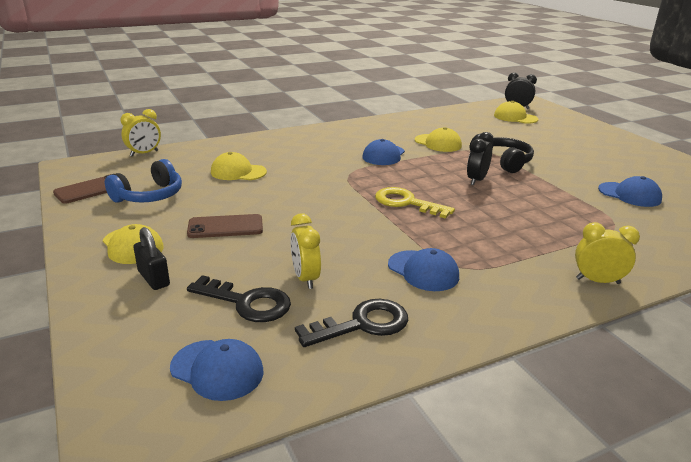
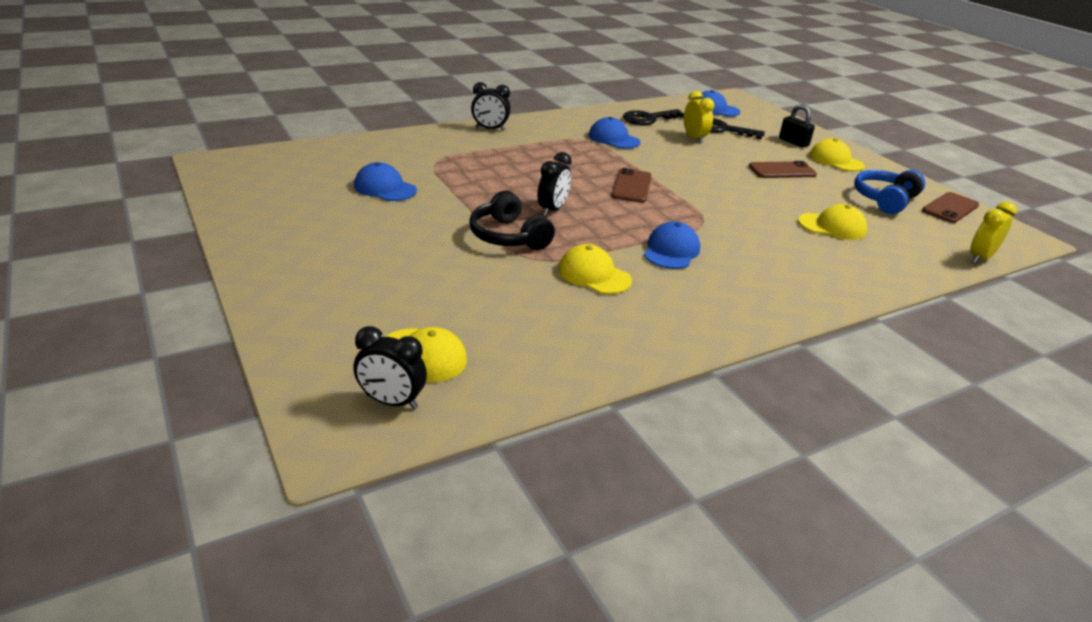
camera: 175 degrees right, 5 degrees up
(406, 203) = (631, 186): yellow key -> brown phone
(597, 281) = (490, 129): yellow clock -> black clock

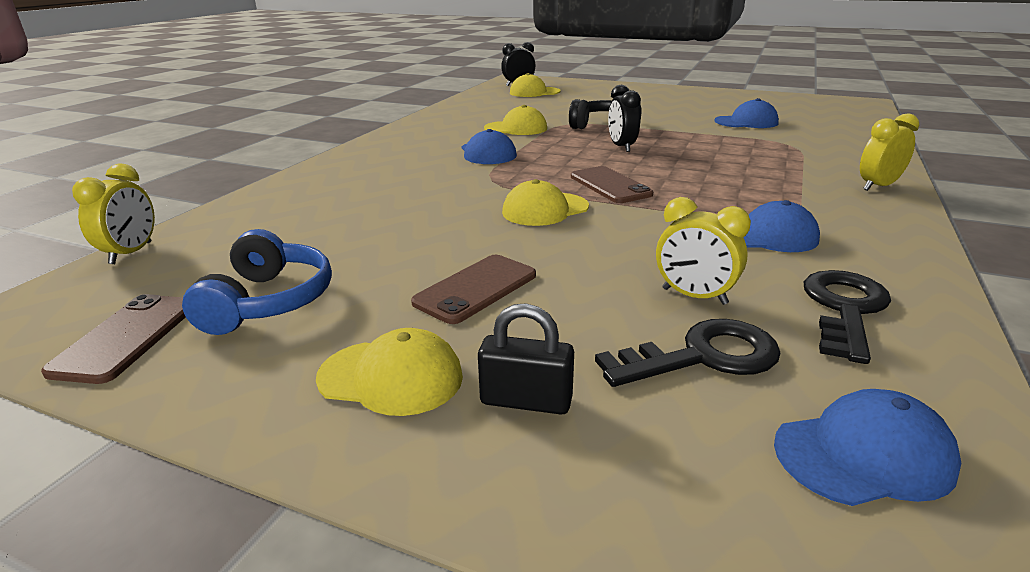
camera: 145 degrees right, 5 degrees down
(490, 129) = (878, 186): black clock -> yellow clock
(832, 226) = (348, 224): yellow cap -> yellow cap (545, 209)

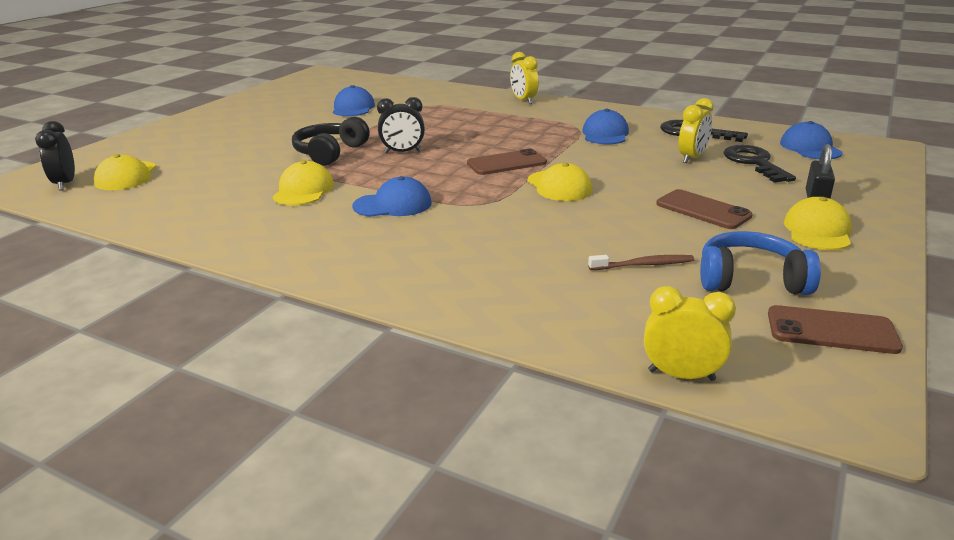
camera: 85 degrees left, 0 degrees up
(332, 246) = (643, 265): none -> brown toothbrush

